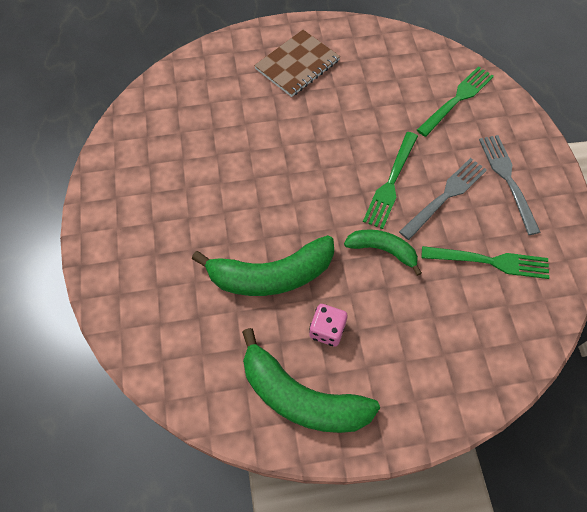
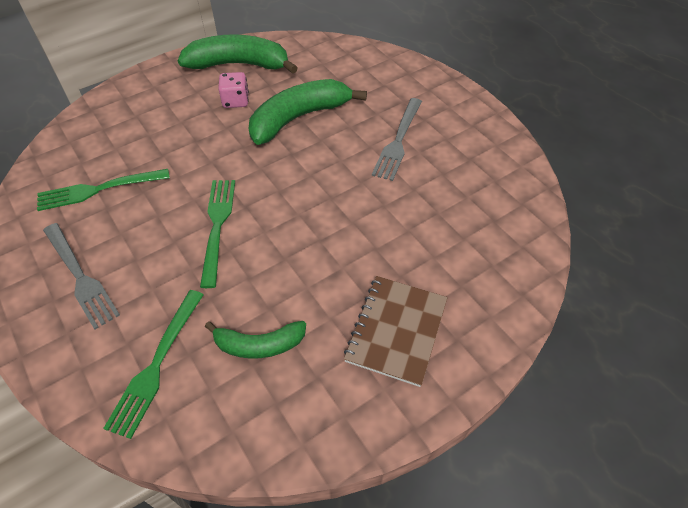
camera: 155 degrees right, 10 degrees down
(382, 250) = (207, 165): green banana -> green banana (259, 345)
(445, 196) = (153, 233): grey fork -> grey fork (398, 141)

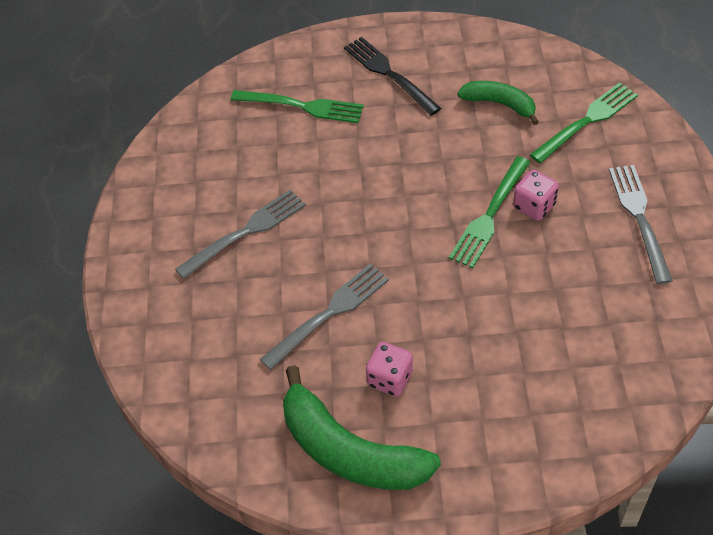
camera: 145 degrees left, 0 degrees up
(99, 189) = (603, 312): green fork -> green fork (302, 106)
(181, 249) = (534, 206): none -> pink dice
(299, 118) = (329, 313): green banana -> grey fork
(396, 330) = (389, 74): brown notebook -> black fork

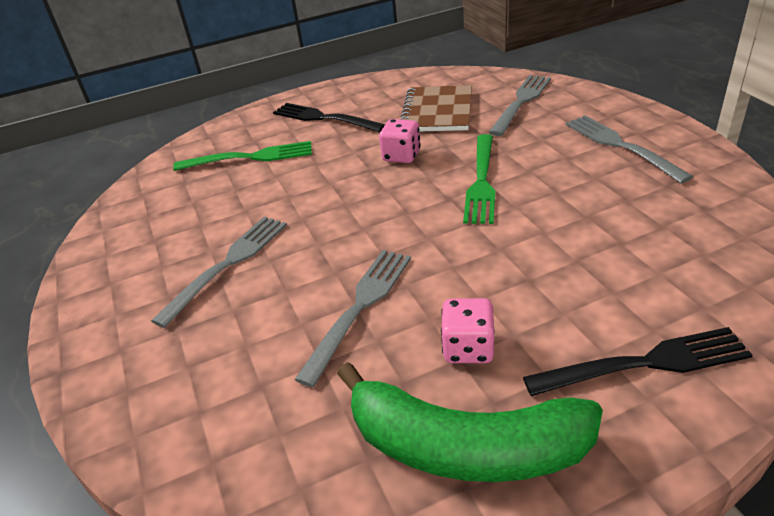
camera: 20 degrees left, 15 degrees down
(500, 104) = (437, 111): green banana -> brown notebook
(503, 438) = (644, 363): none -> black fork
(534, 206) = (518, 164): pink dice -> pink dice (401, 156)
(587, 121) = (521, 102): green fork -> grey fork

